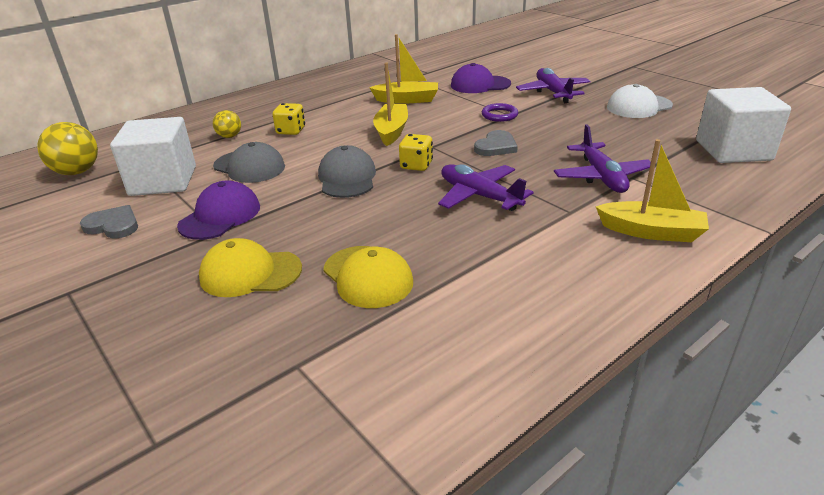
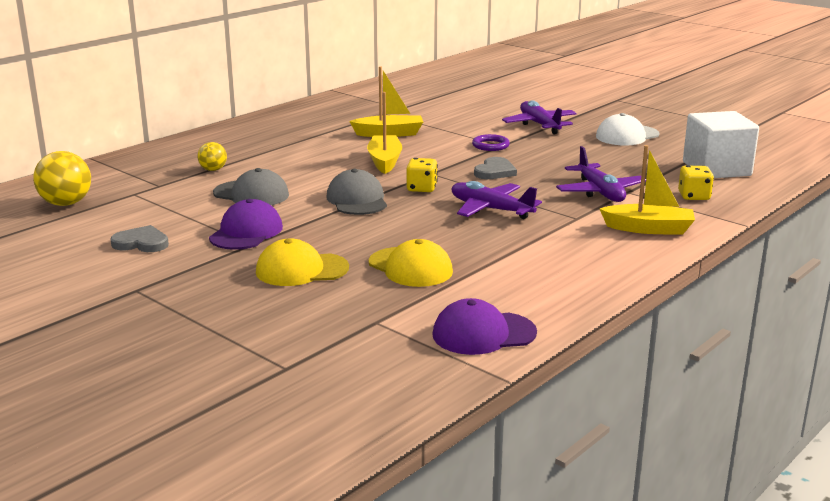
camera: 10 degrees left, 10 degrees down
(163, 181) = (167, 208): white cube -> none
(291, 131) = (277, 163): yellow dice -> yellow dice (694, 196)
(480, 85) = (462, 119): purple cap -> purple cap (483, 333)

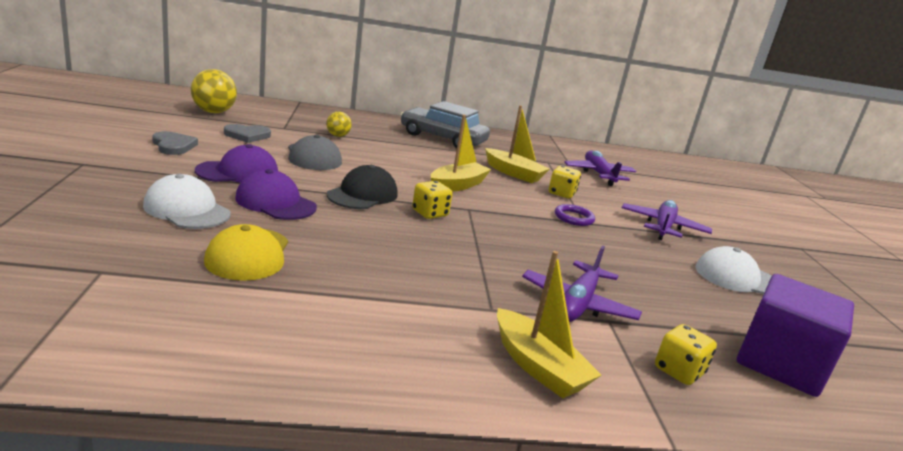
camera: 40 degrees right, 0 degrees up
(279, 131) = (443, 138): none -> grey car
(301, 270) = (187, 209): yellow cap -> white cap
(357, 200) = (363, 194): grey cap -> black cap
(447, 133) = (561, 194): none -> yellow dice
(483, 333) = (119, 340): purple cap -> purple cap (275, 202)
(490, 209) = (436, 256): purple plane -> purple plane (598, 174)
(495, 171) = (523, 235): grey heart -> grey heart (247, 135)
(716, 169) = (780, 363): white cube -> purple cube

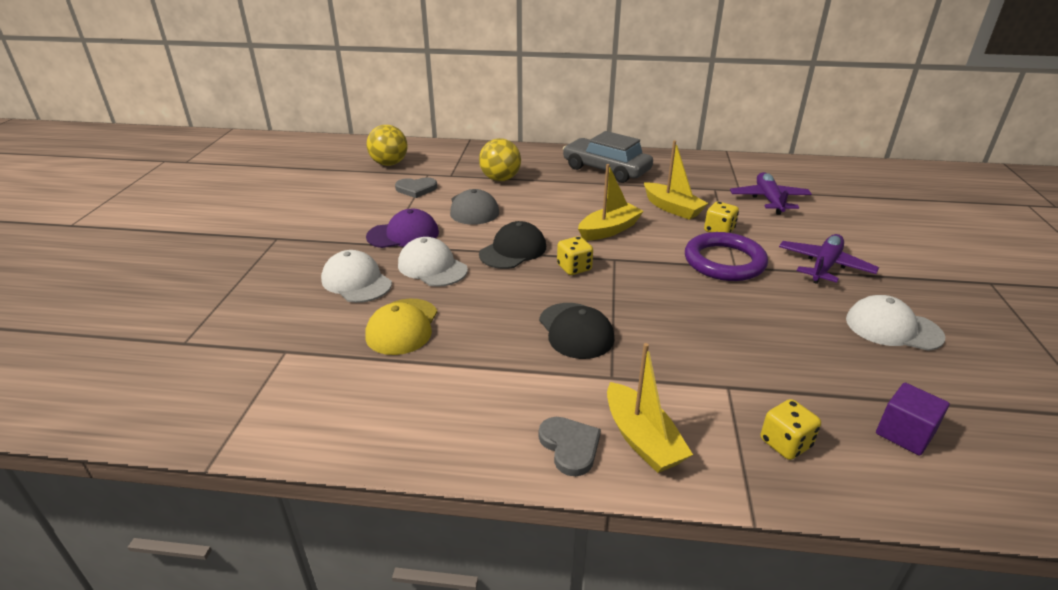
camera: 15 degrees right, 10 degrees up
(173, 146) = (351, 209): grey heart -> grey heart (570, 446)
(275, 202) = (432, 267): purple cap -> white cap
(338, 136) = (500, 179): yellow ball -> yellow ball, size x1.74
(444, 267) = (576, 331): none -> black cap
(574, 218) = (724, 261): purple ring -> purple ring, size x1.95
(578, 304) = (701, 368): purple plane -> none
(780, 363) = (904, 433): purple cube -> purple cube, size x0.57

